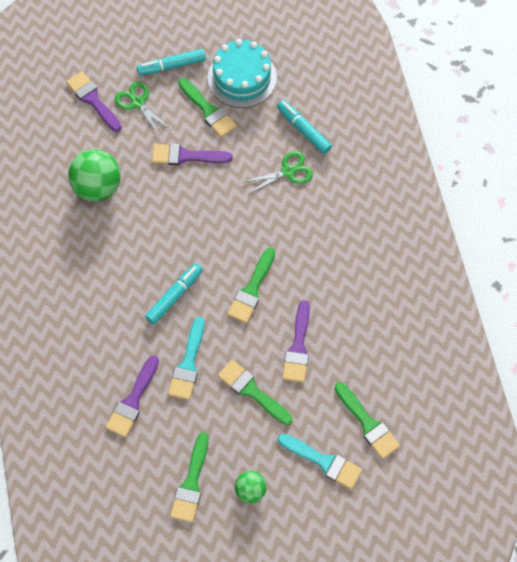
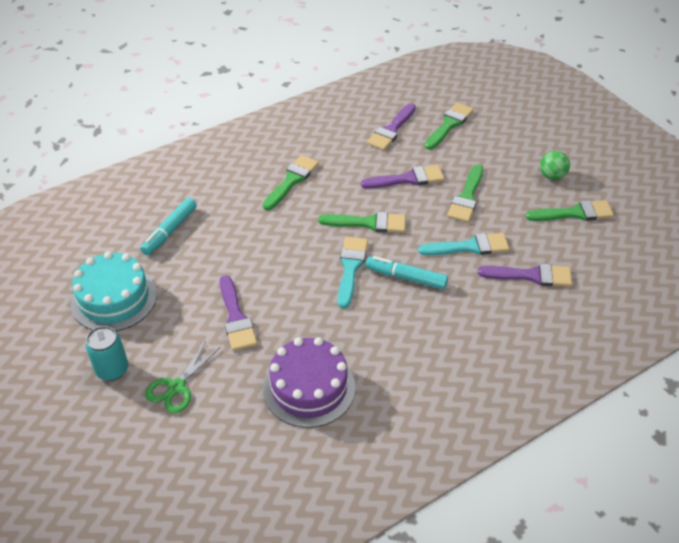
camera: 110 degrees left, 20 degrees down
(93, 100) = (185, 437): purple brush -> purple brush (391, 130)
(98, 187) = (309, 387): green ball -> purple cake
(172, 66) = (112, 370): turquoise marker -> turquoise can
(208, 110) = (168, 315): green brush -> green brush (292, 180)
(288, 171) = (225, 230): green scissors -> none
(323, 462) = (497, 141): turquoise brush -> turquoise brush (351, 267)

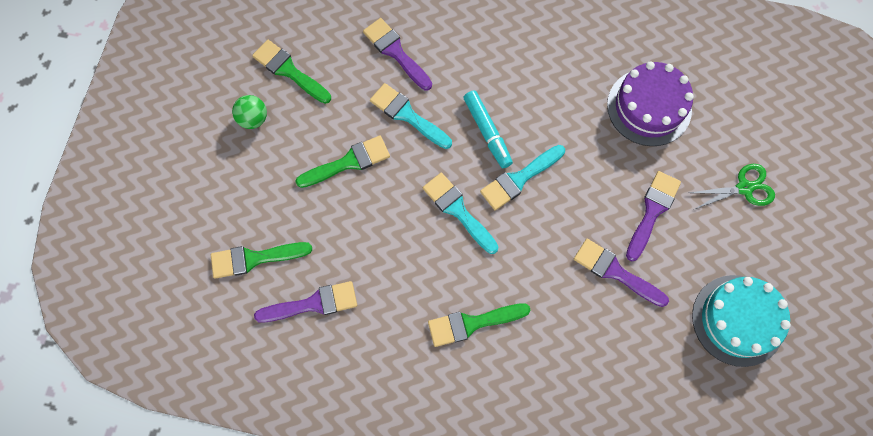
camera: 135 degrees left, 25 degrees up
(112, 370) = (783, 245): turquoise can -> none
(170, 231) = (635, 360): turquoise marker -> none
(368, 223) = (458, 210): green brush -> turquoise brush
(408, 179) = (371, 228): purple brush -> purple brush (615, 272)

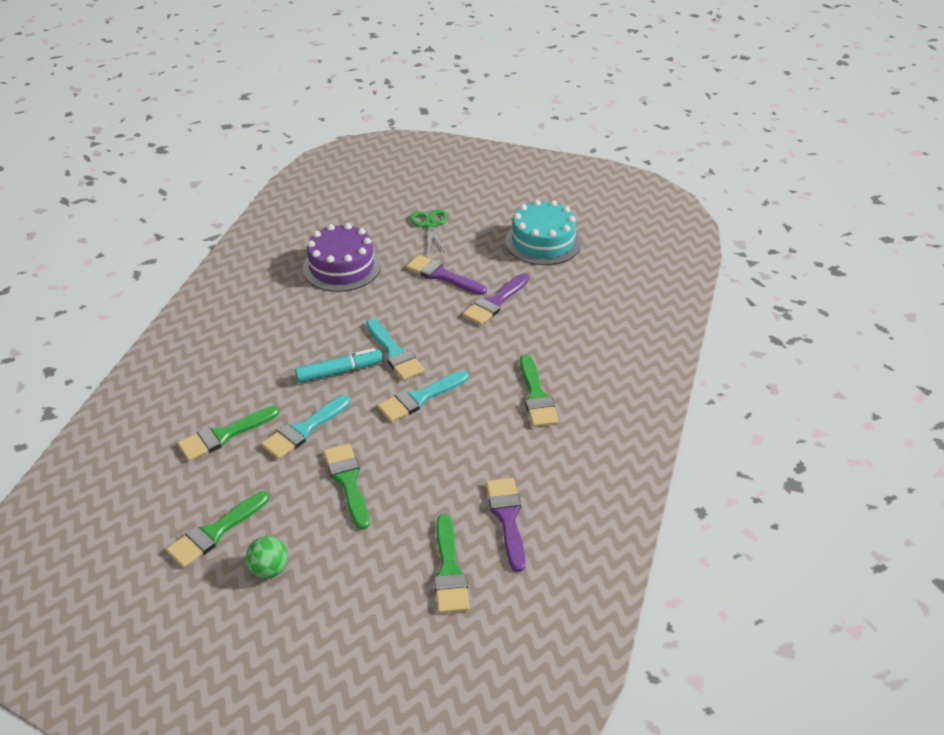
camera: 85 degrees left, 30 degrees down
(395, 52) = (224, 435): purple brush -> green brush

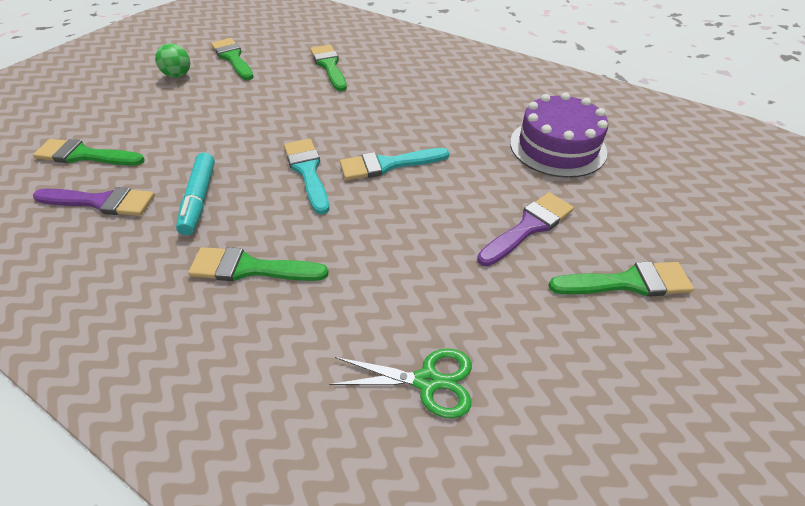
camera: 105 degrees right, 5 degrees up
(304, 430) = (310, 101): turquoise brush -> none
(339, 371) = (377, 127): turquoise marker -> turquoise marker (199, 199)
(348, 481) = (232, 116): green brush -> green brush (627, 282)
(430, 225) = (657, 236): green scissors -> green scissors (427, 381)
(495, 302) = (456, 270): purple brush -> none
(543, 242) = (614, 375): turquoise cake -> none

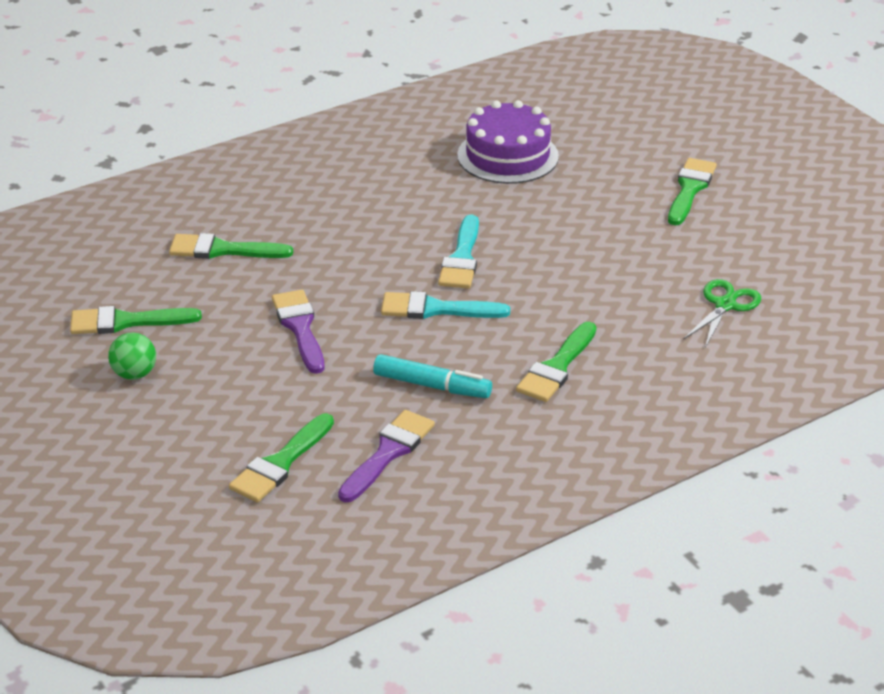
camera: 65 degrees left, 10 degrees down
(528, 227) = (603, 210): purple brush -> purple brush (300, 328)

